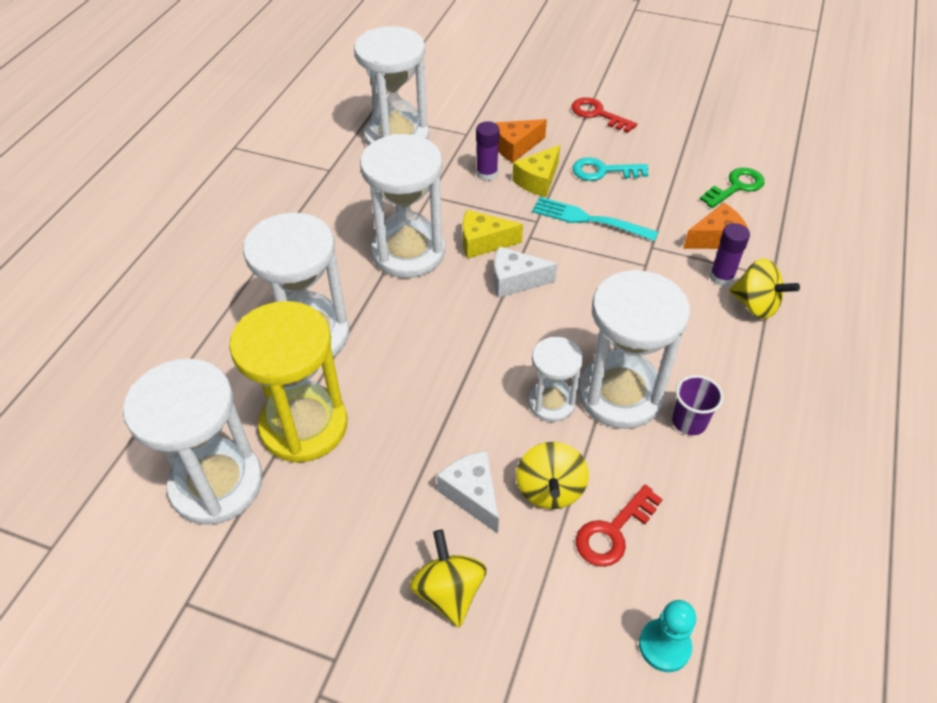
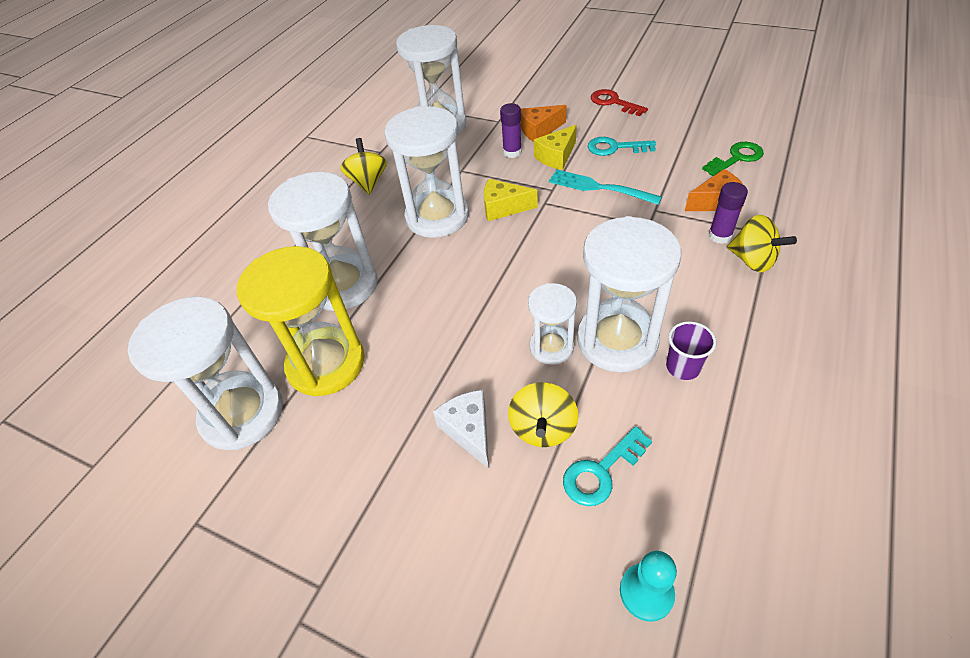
camera: 10 degrees right, 0 degrees up
(449, 592) = (436, 524): yellow spinning top -> yellow spinning top (368, 182)
(515, 281) = (528, 240): white cheese -> none
(613, 531) = (601, 471): red key -> turquoise key

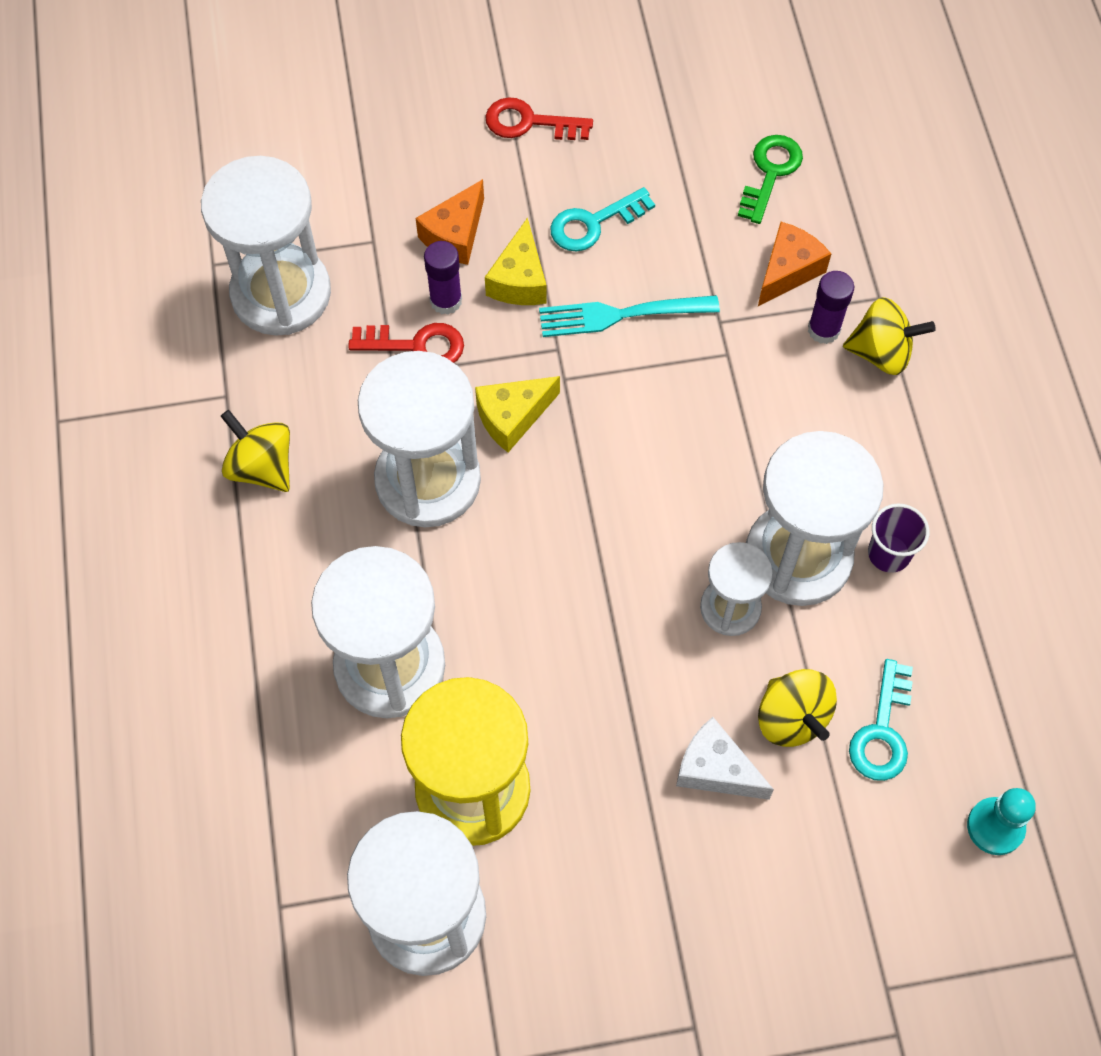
camera: 40 degrees left, 15 degrees up
(482, 164) = (416, 345): none -> red key

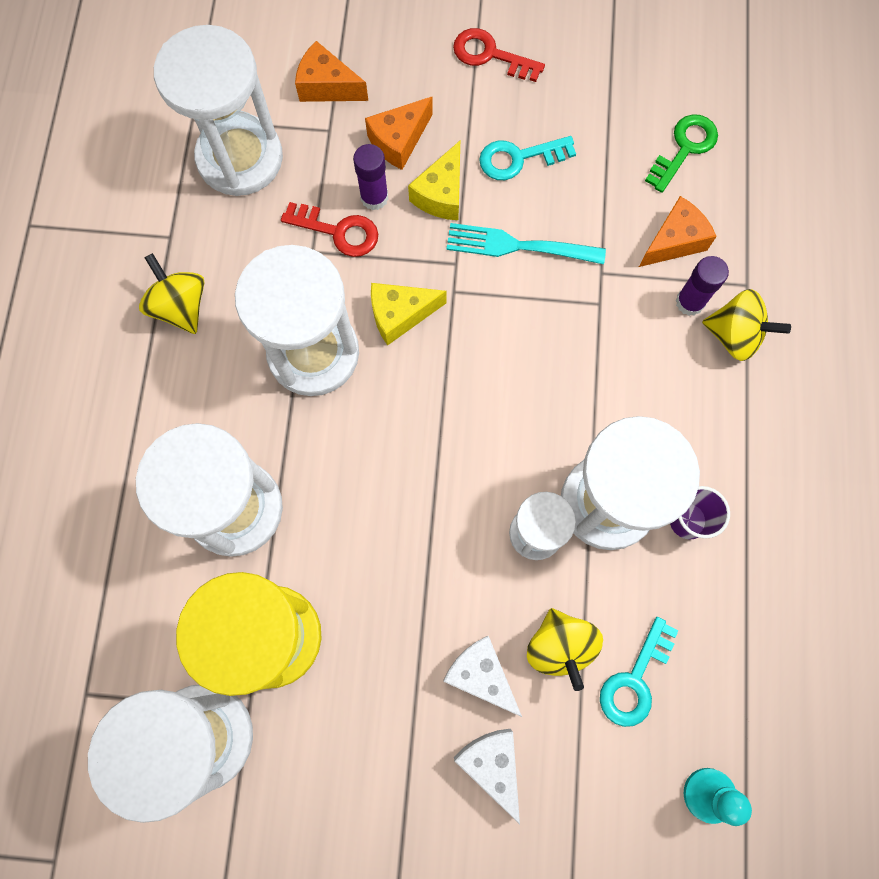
camera: 15 degrees right, 10 degrees up
(357, 195) = (327, 86): none -> orange cheese
(755, 859) = (492, 765): none -> white cheese

